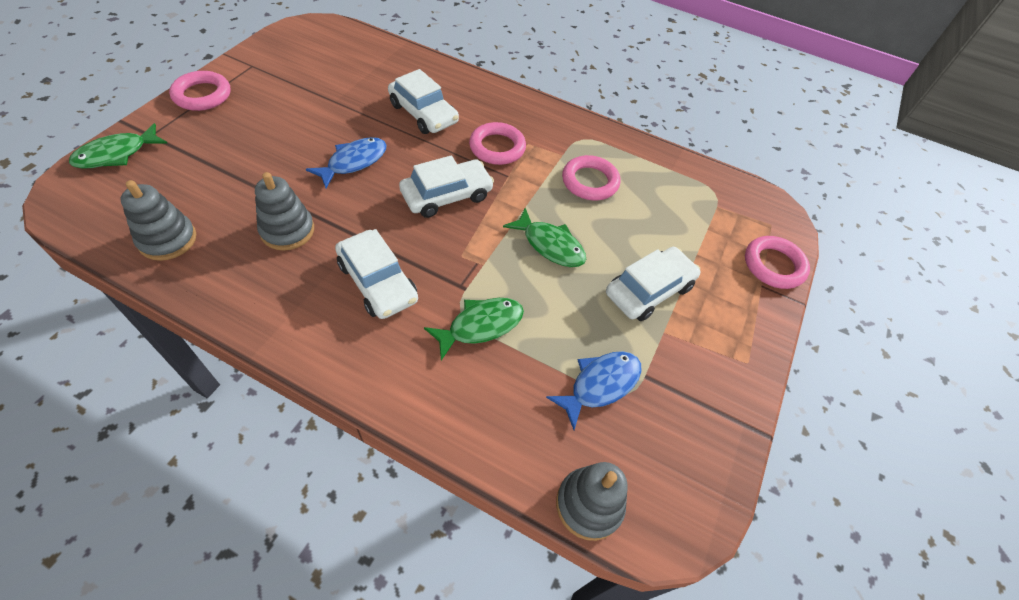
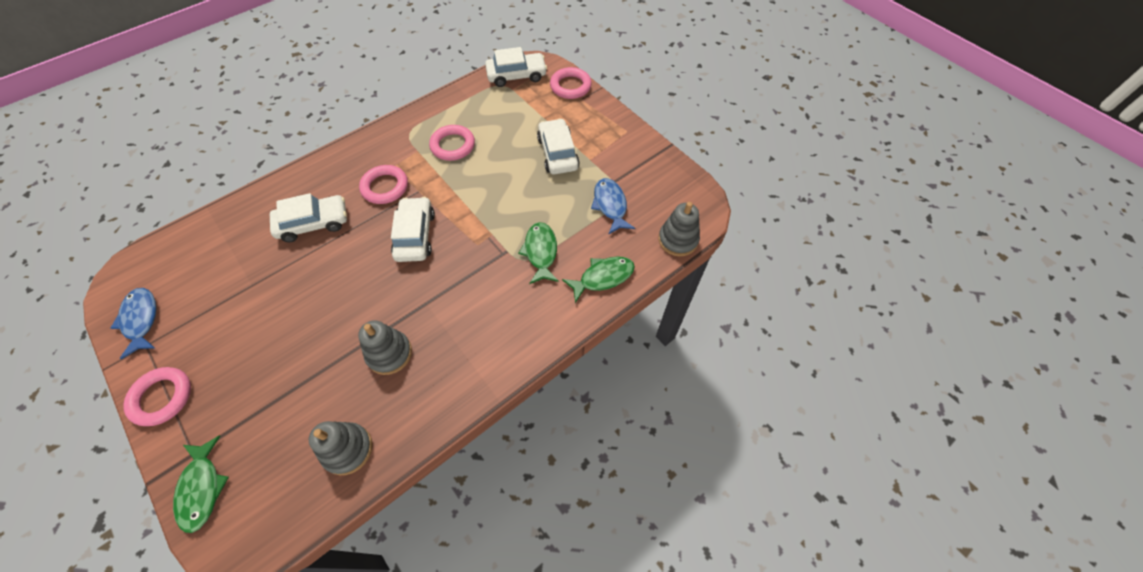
camera: 60 degrees left, 5 degrees up
(354, 162) = (340, 288): blue fish -> blue fish (141, 320)
(378, 282) = (474, 303): white car -> white car (516, 75)
(550, 245) = (496, 190): green fish -> green fish (603, 277)

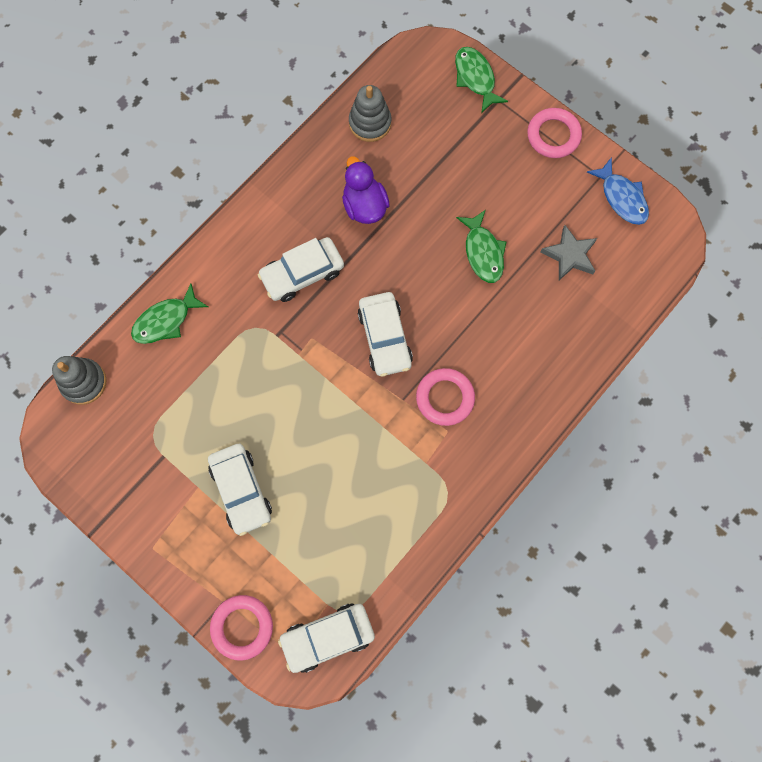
camera: 170 degrees right, 15 degrees up
(223, 276) = (570, 255): none -> grey star
(313, 223) = (506, 334): white car -> white car (302, 274)
(389, 353) = (364, 206): grey stacking toy -> purple duck
(453, 145) = (382, 479): pink ring -> none
(540, 252) = (238, 340): green fish -> green fish (483, 252)
(610, 205) = (165, 418): blue fish -> none

